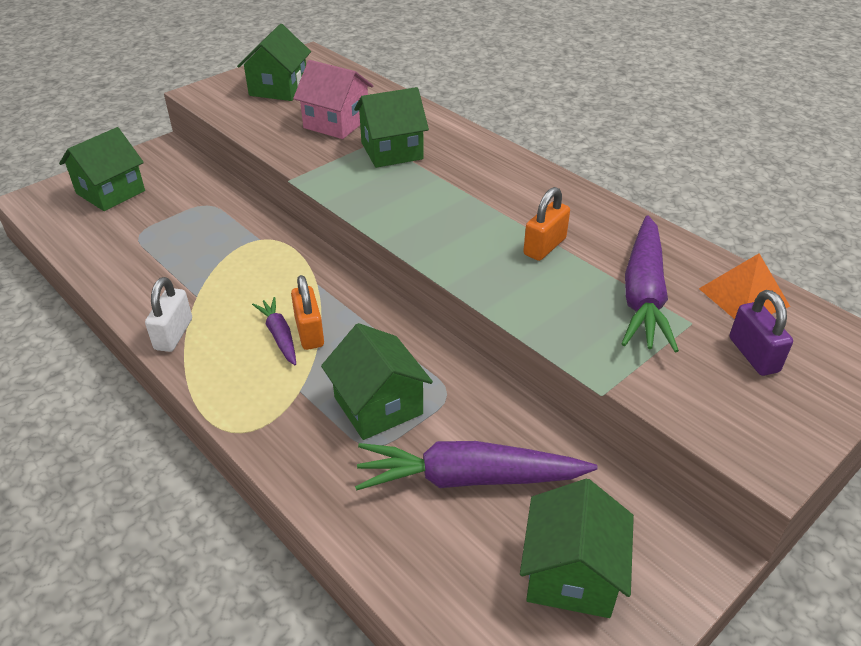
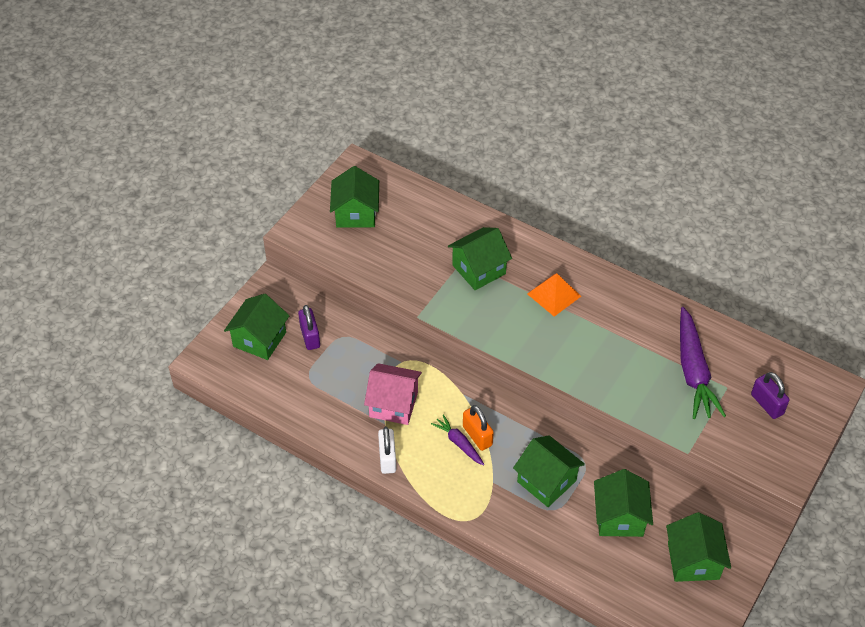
camera: 15 degrees left, 10 degrees up
(169, 199) = (310, 336): none -> purple padlock
(336, 123) = (422, 246): pink house -> pink house (393, 404)
(469, 478) = (619, 517): purple carrot -> green house
(544, 246) = (620, 343): orange padlock -> none
(744, 297) = (754, 359): orange pyramid -> orange pyramid (554, 295)

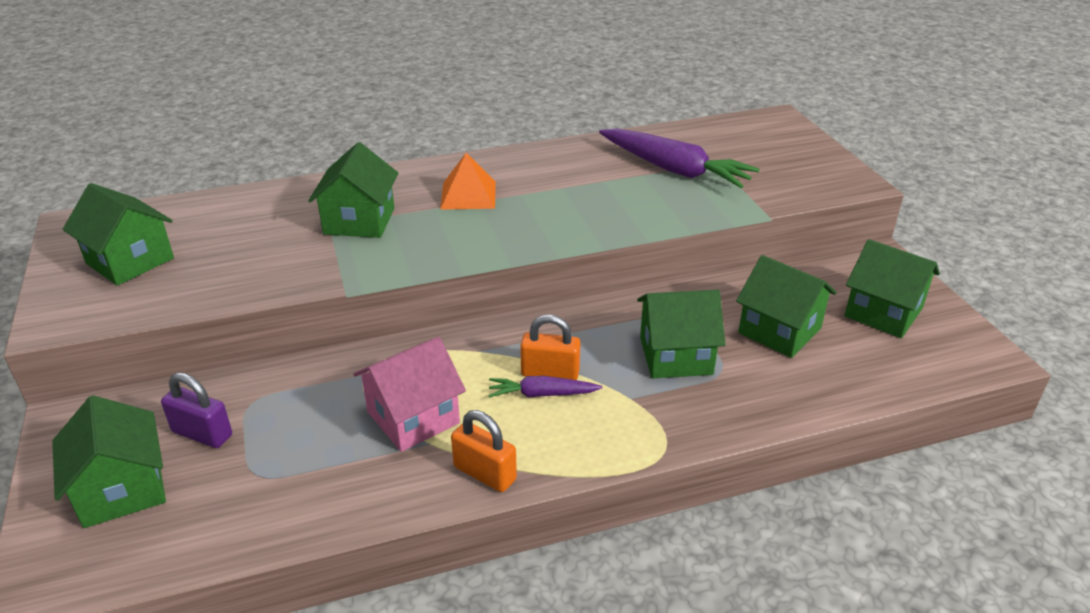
camera: 50 degrees left, 15 degrees down
(387, 458) = (485, 473): white padlock -> orange padlock
(767, 404) = (761, 154): purple padlock -> none

